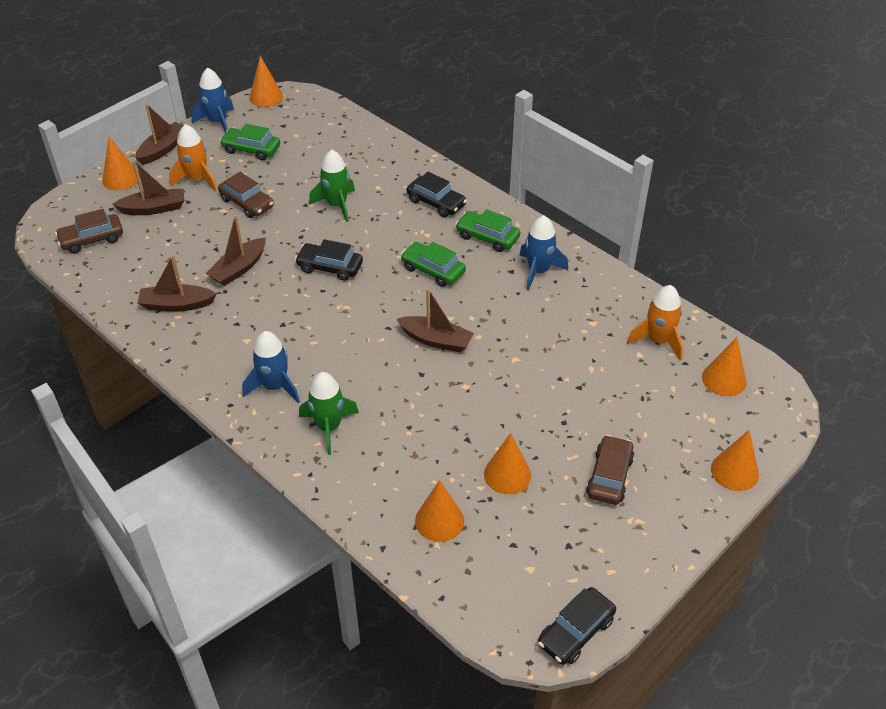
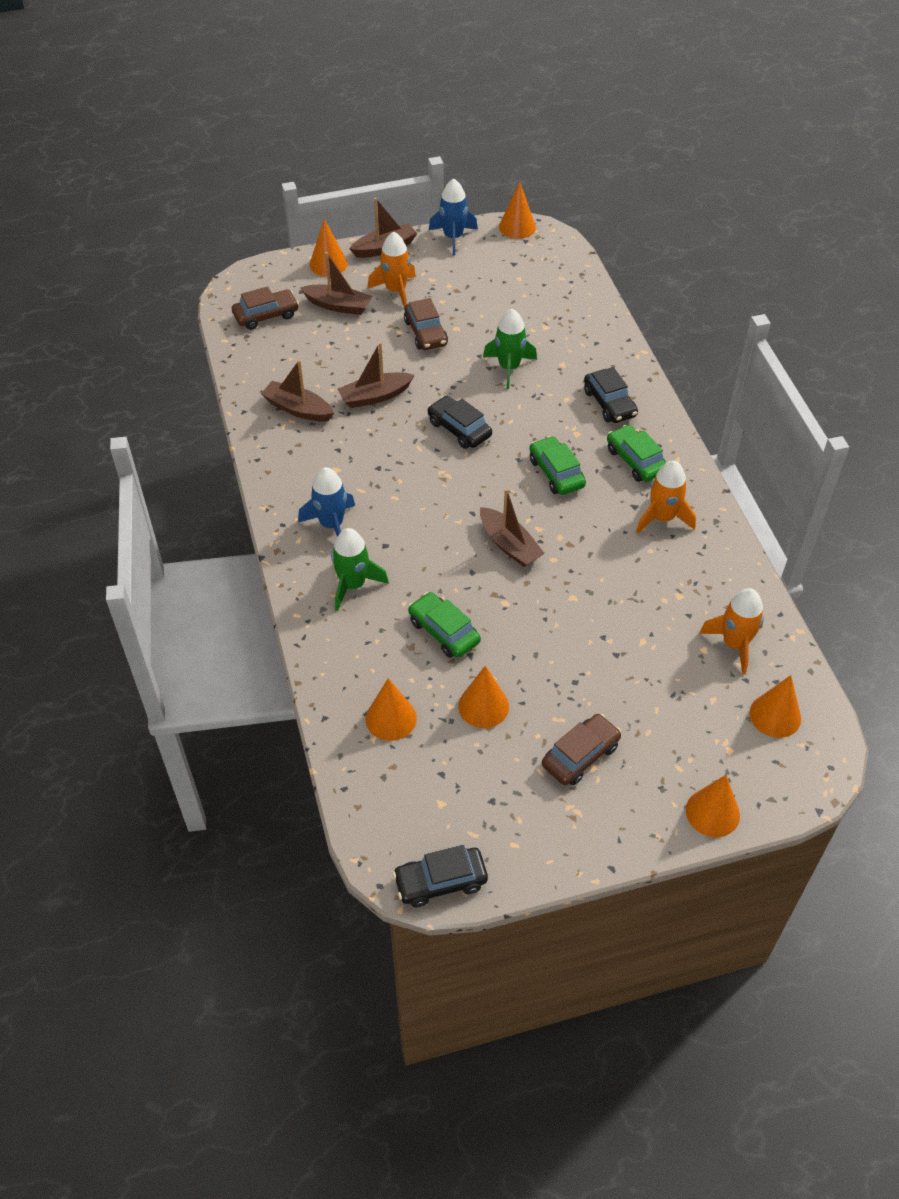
camera: 30 degrees right, 5 degrees up
(92, 239) = (266, 315): brown car -> brown car turned 150 degrees clockwise
(251, 149) = (466, 278): green car -> green car (444, 631)
(538, 271) = (662, 518): blue rocket -> orange rocket

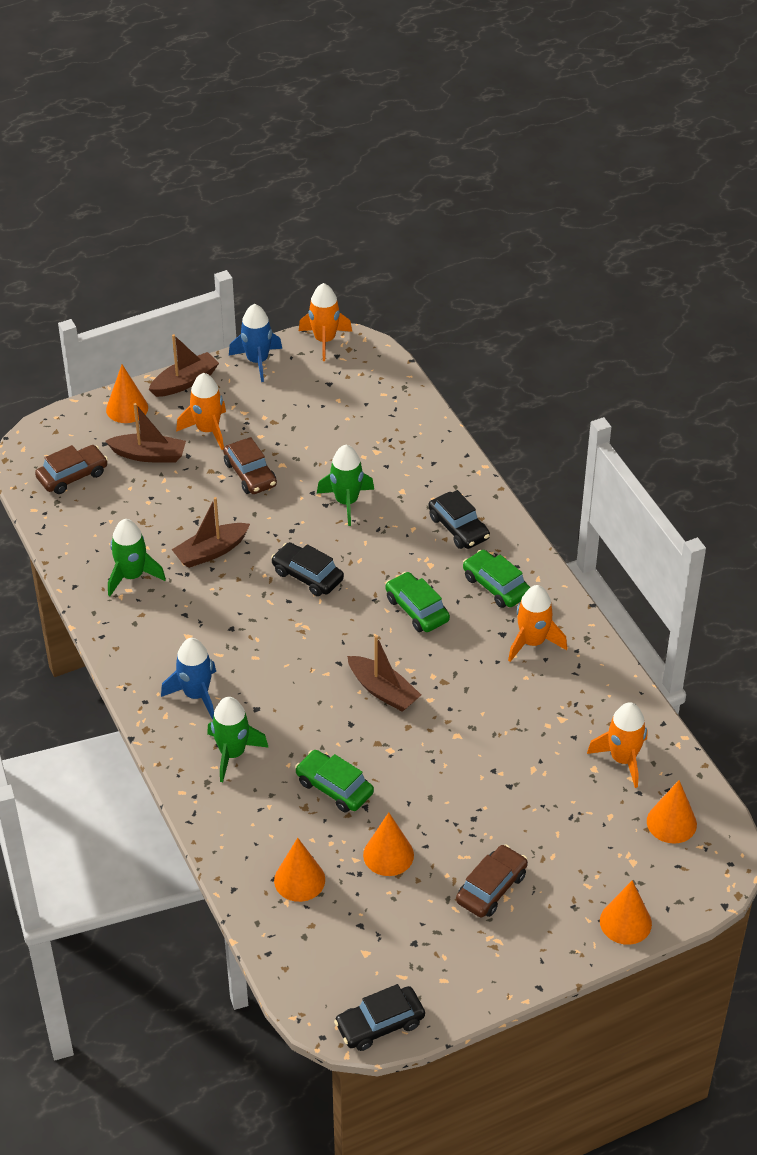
camera: 10 degrees left, 5 degrees down
(298, 409) = (132, 576): brown boat -> green rocket
(517, 227) = (325, 340): orange cone -> orange rocket

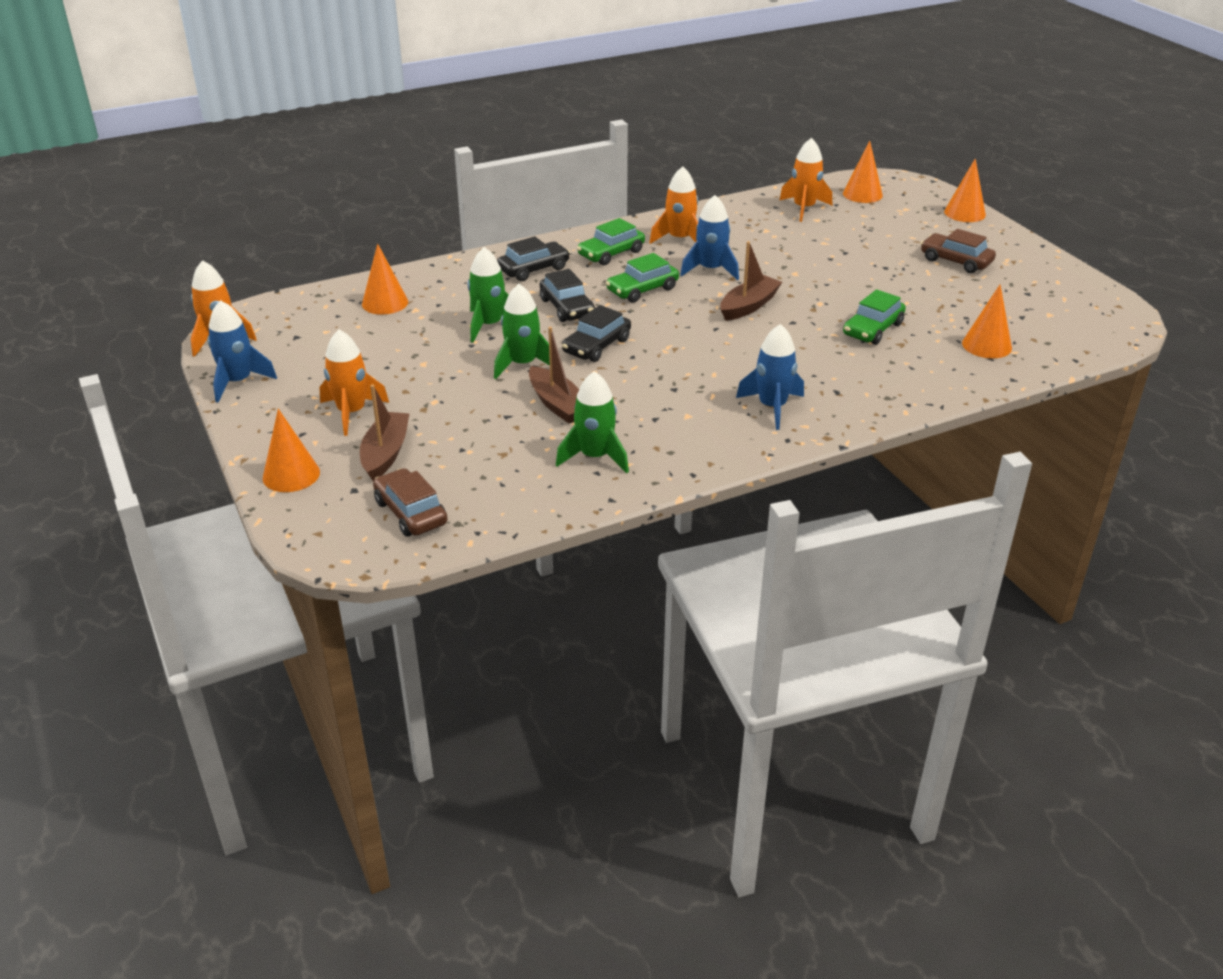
camera: 90 degrees left, 10 degrees down
(185, 382) = (256, 432): brown boat -> none
(232, 753) = (846, 383): green rocket -> green rocket (523, 364)
(250, 474) = (435, 382): brown car -> none
(380, 1024) = (1117, 308): black car -> black car (567, 308)
(388, 855) = (940, 304): orange cone -> orange cone (385, 303)
(461, 665) = (710, 270): none -> blue rocket

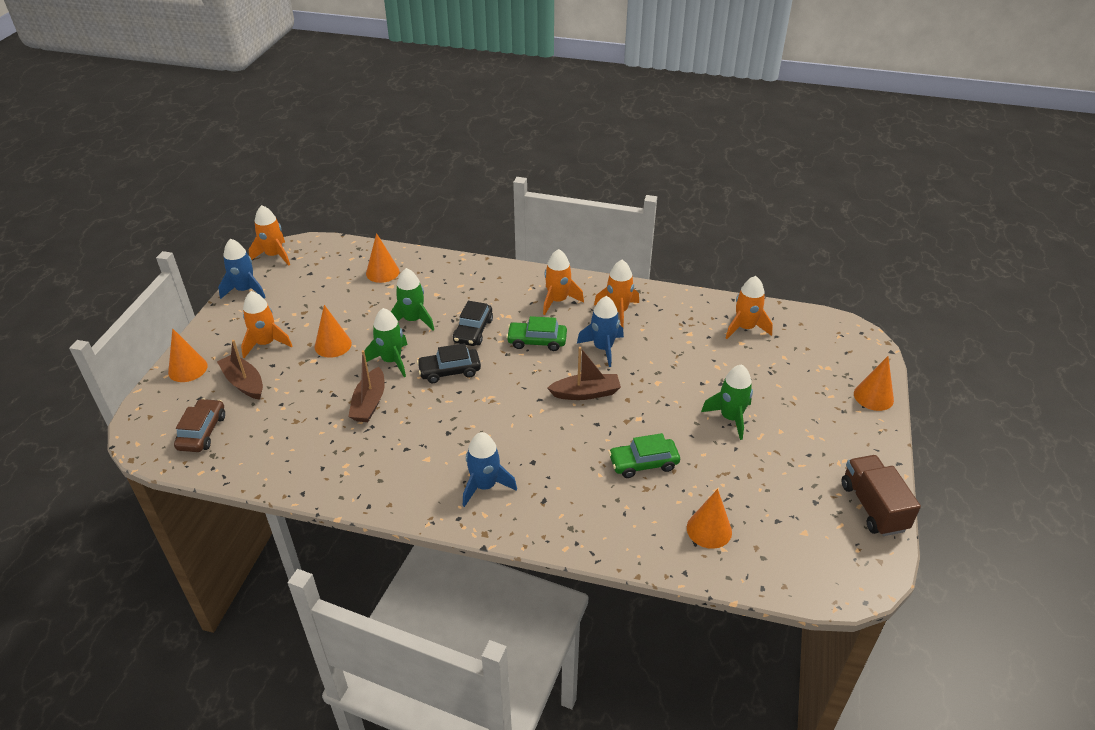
camera: 40 degrees right, 5 degrees up
(385, 453) = (244, 383): brown boat -> brown boat turned 90 degrees counterclockwise
(533, 269) = (495, 289): black car -> none
(595, 457) = (336, 455): green rocket -> green rocket (730, 418)
(611, 253) = (558, 301): green car -> orange rocket
(862, 194) = (811, 337): orange cone -> orange cone (333, 345)
(955, 261) = (798, 438): brown car -> none
(1067, 278) = (873, 507): none -> brown truck

